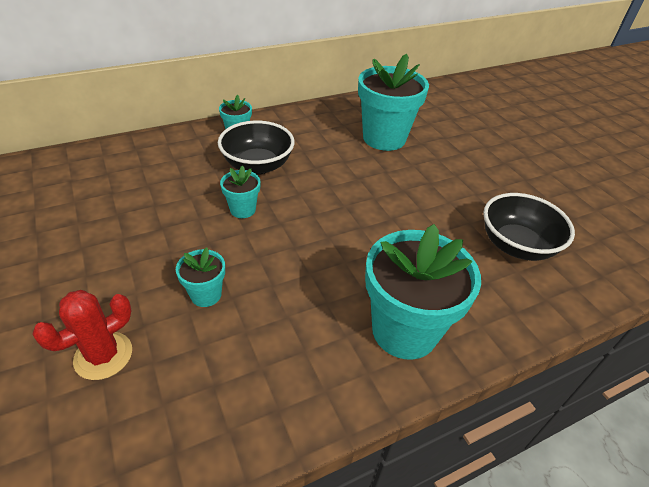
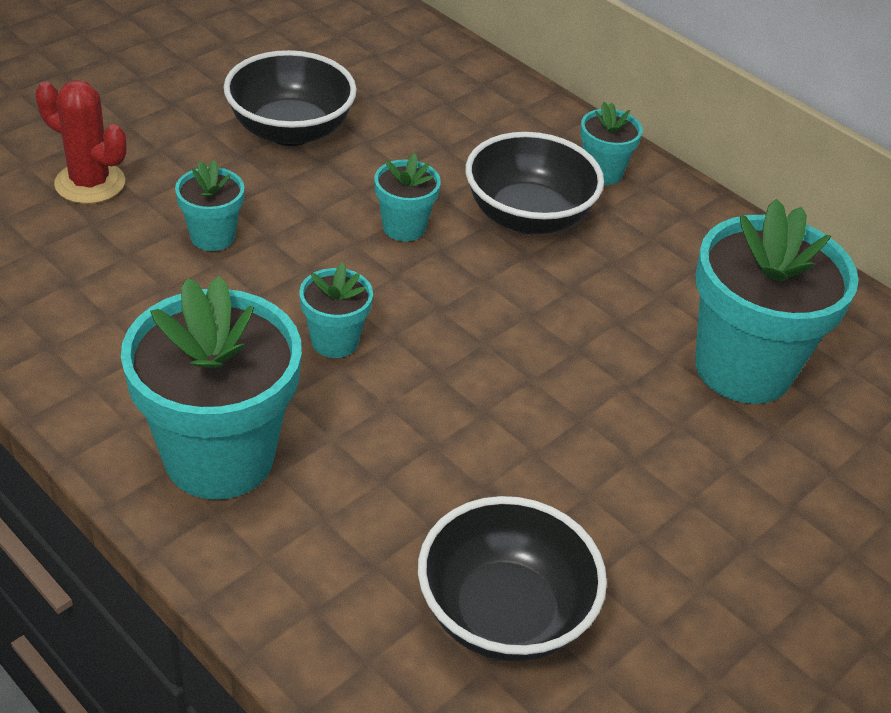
camera: 70 degrees right, 0 degrees up
(120, 234) = (290, 130): none -> black bowl
(325, 259) = (335, 341): none -> turquoise flower pot

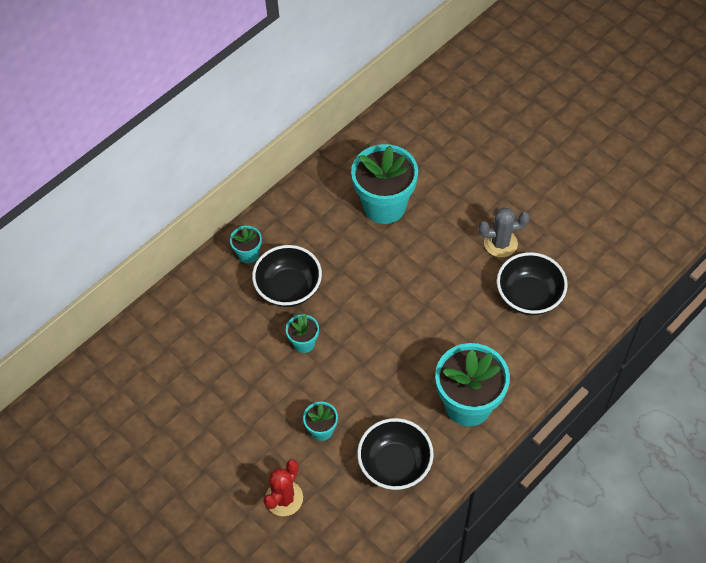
camera: 85 degrees left, 15 degrees up
(290, 130) = (225, 404): black bowl -> black bowl (395, 464)
(335, 341) = (390, 367): turquoise flower pot -> none
(662, 572) = (500, 243): none -> grey cactus

